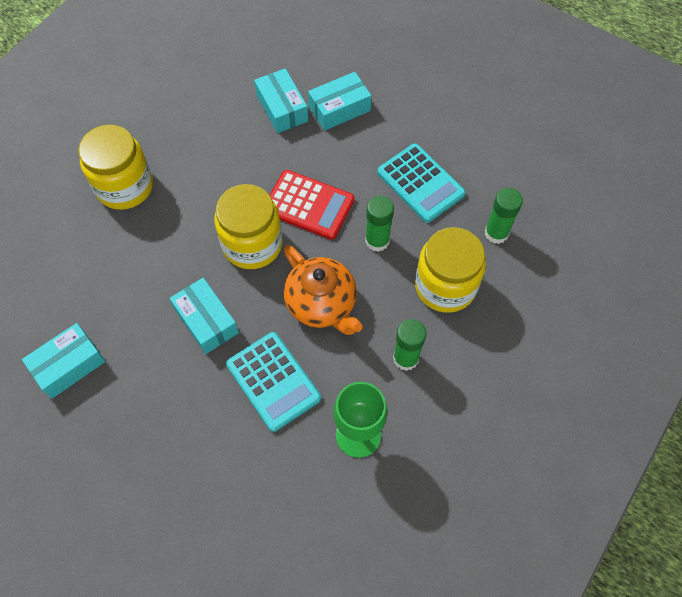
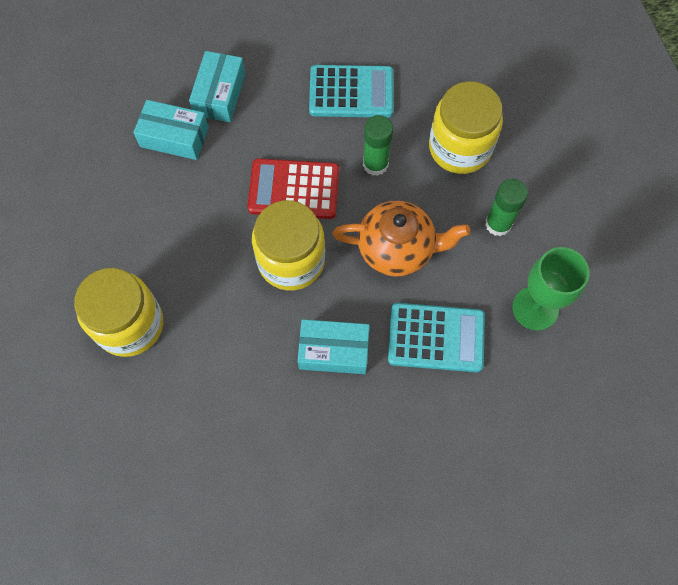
camera: 50 degrees left, 5 degrees up
(69, 365) = (276, 499): turquoise box -> none
(308, 205) = (294, 189): red calculator -> red calculator turned 150 degrees counterclockwise
(496, 233) = (445, 76): green glue stick -> none

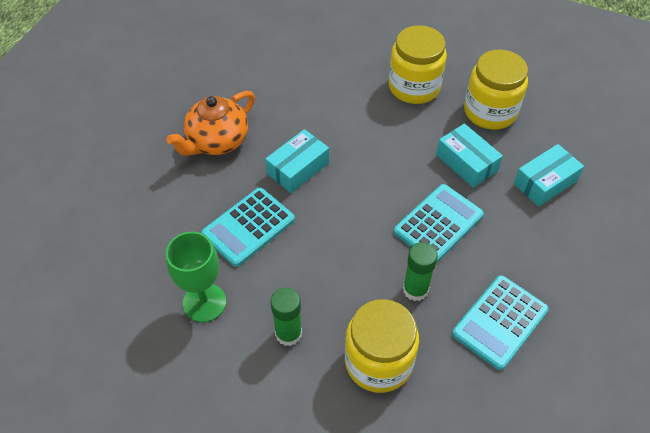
camera: 130 degrees right, 15 degrees down
(219, 94) = (566, 231): turquoise box -> turquoise box (466, 163)
(291, 261) = (382, 187): yellow jar -> yellow jar (490, 111)
(294, 189) = (438, 224): red calculator -> turquoise calculator
(397, 249) = (332, 252): orange teapot -> orange teapot (217, 141)

